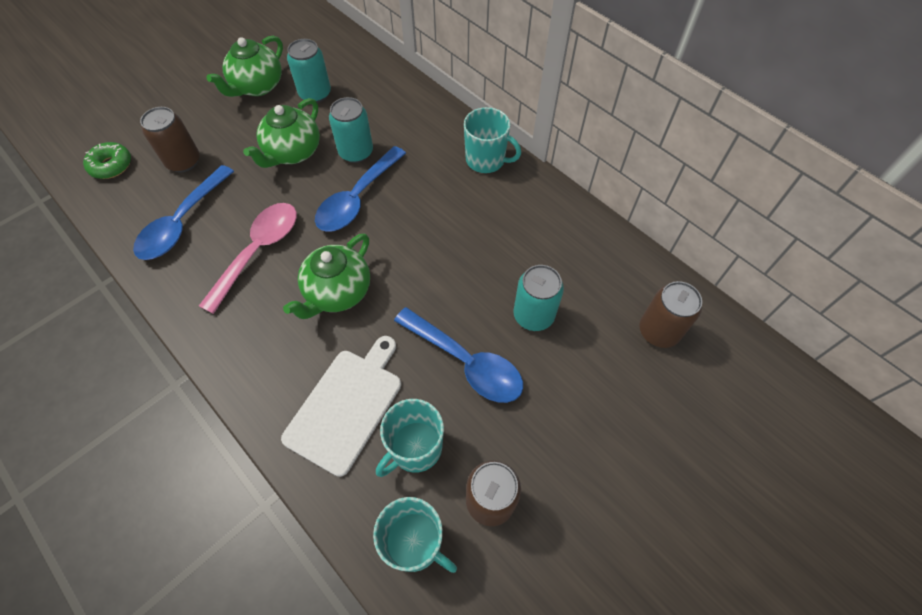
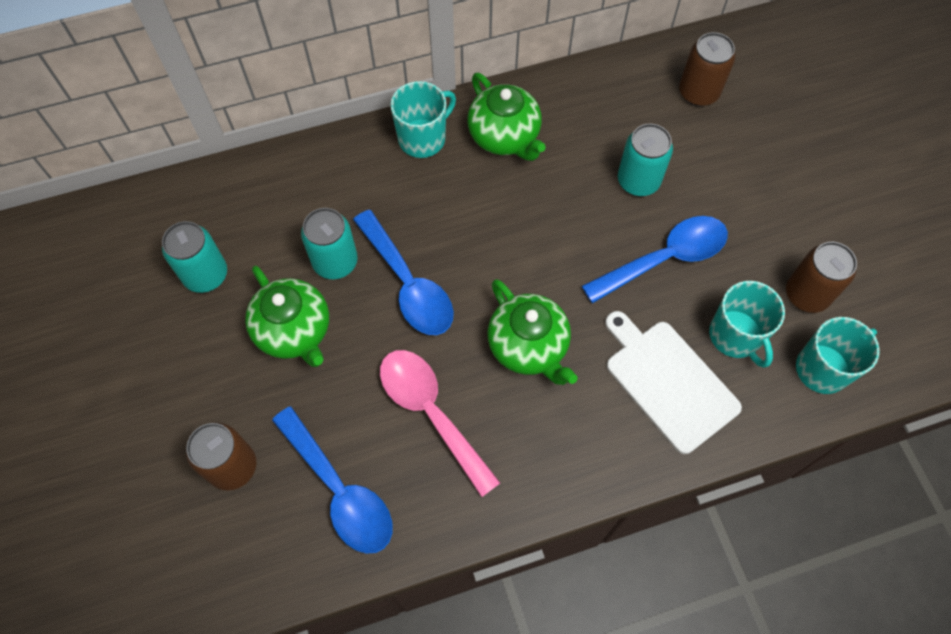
camera: 65 degrees left, 5 degrees up
(111, 166) = (184, 565): green donut -> none
(257, 86) = (146, 340): green teapot -> green teapot (505, 137)

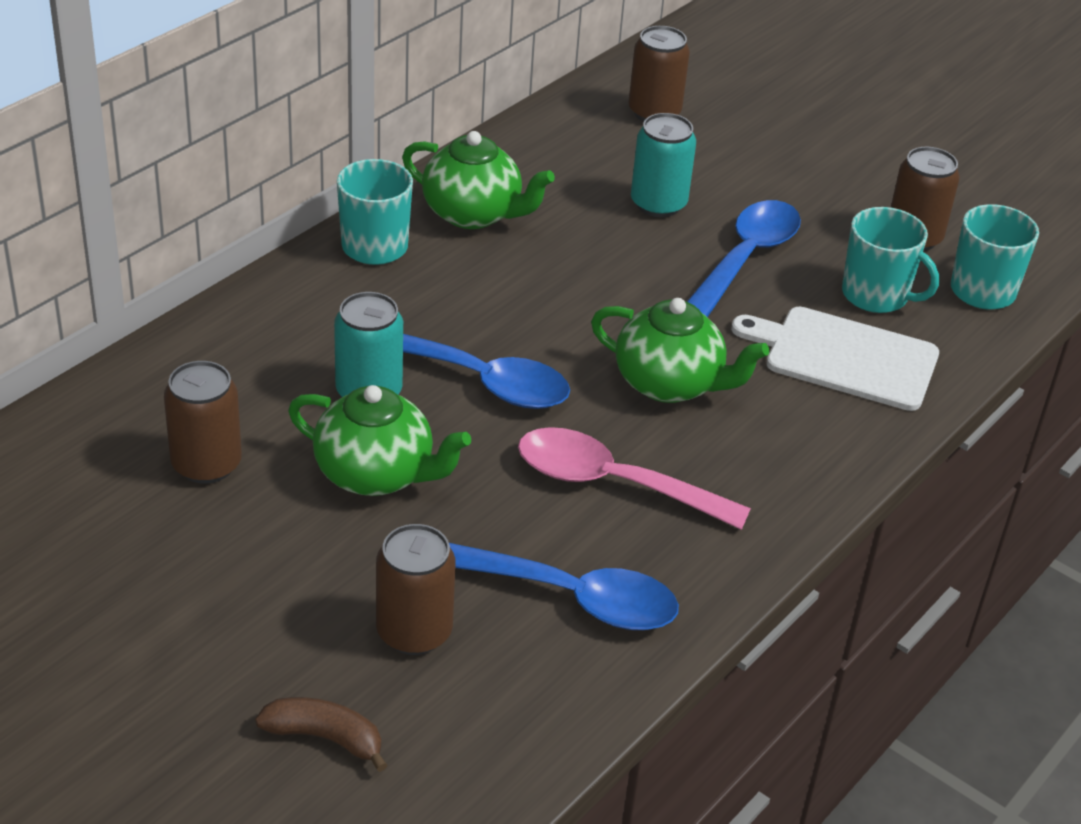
camera: 35 degrees left, 25 degrees down
(133, 517) = (325, 738): none -> brown banana
(206, 275) = (206, 464): turquoise can -> brown can

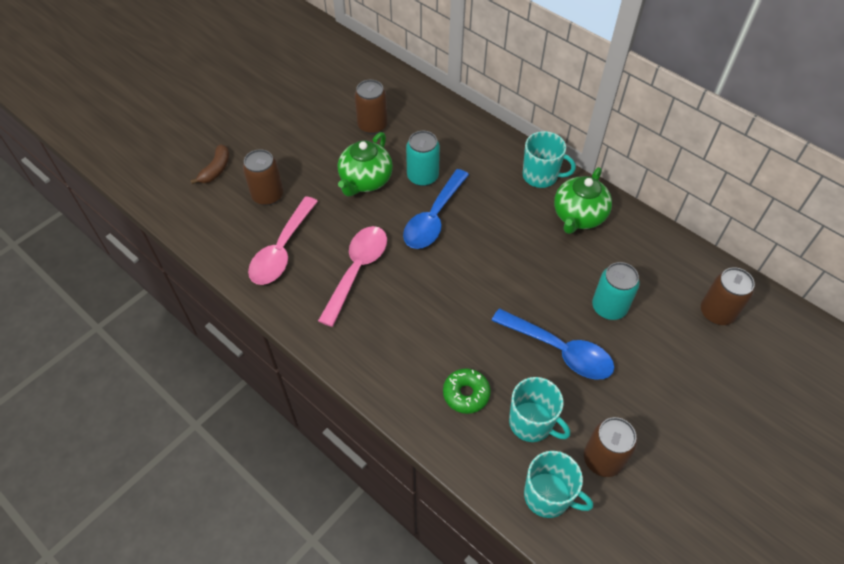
camera: 95 degrees right, 15 degrees up
(570, 597) = (282, 250): blue spoon -> pink spoon
(670, 384) = (436, 300): green teapot -> none
(844, 357) = (466, 394): white cutting board -> green donut
(876, 295) = (532, 423): turquoise mug -> turquoise mug turned 90 degrees counterclockwise

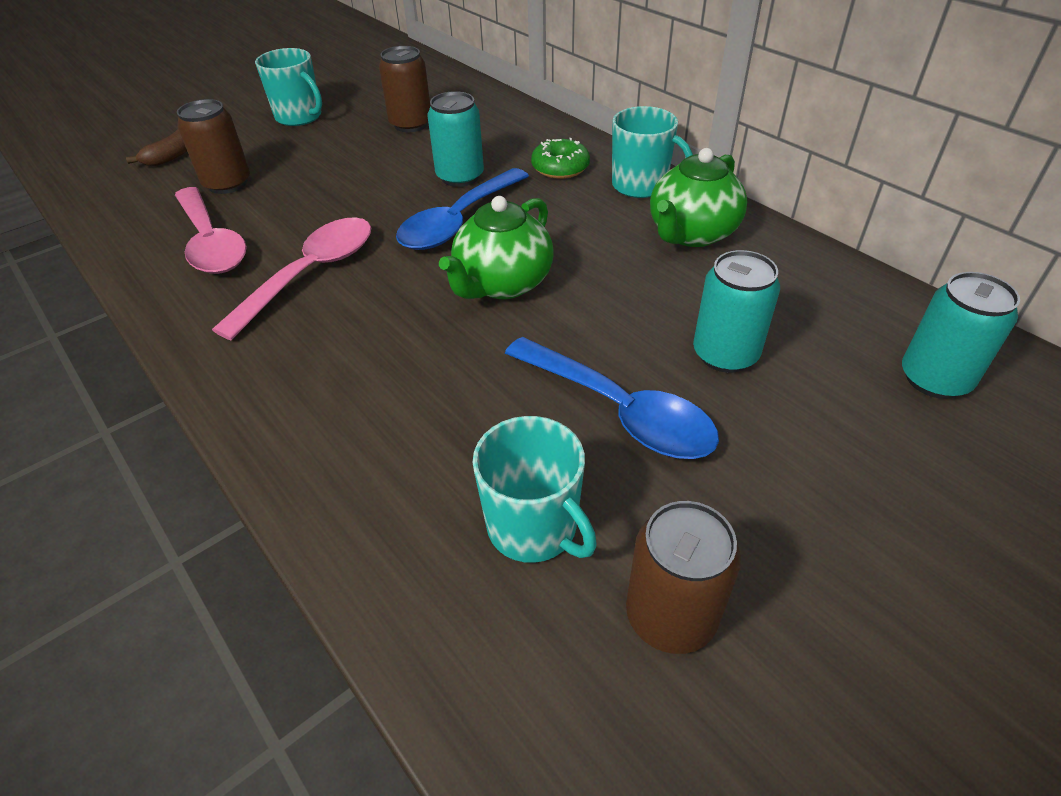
camera: 10 degrees right, 10 degrees down
(282, 250) = (211, 243): pink spoon -> pink spoon turned 60 degrees counterclockwise
(365, 181) = (374, 176): green teapot -> green teapot (502, 284)
(466, 394) = (421, 463): green donut -> green donut (560, 168)
(548, 496) = (531, 680): turquoise mug -> turquoise mug (299, 117)
(717, 312) = (934, 379): brown can -> turquoise can

